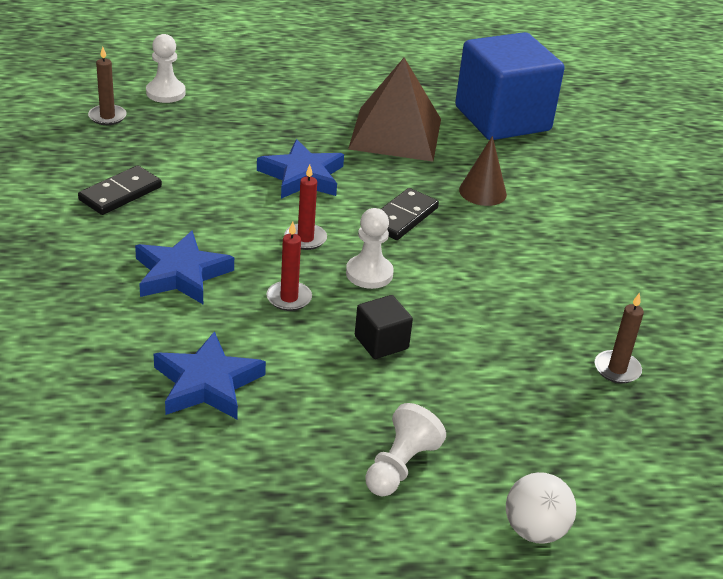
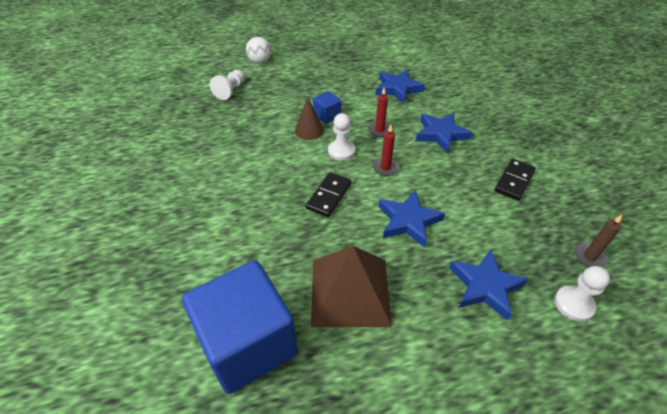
camera: 175 degrees right, 10 degrees up
(247, 116) = (485, 286): none -> blue star
(381, 342) = (327, 116): black cube -> blue cube
(400, 466) = (310, 72): white pawn -> white pawn (230, 91)
(482, 192) = (272, 232): brown cone -> brown cone (309, 130)
(617, 369) = (209, 120): brown candle -> none

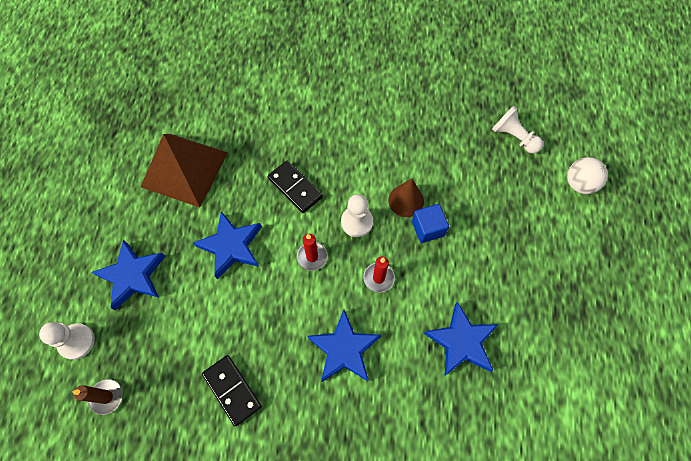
camera: 110 degrees right, 20 degrees up
(248, 343) = (179, 93): blue cube -> none

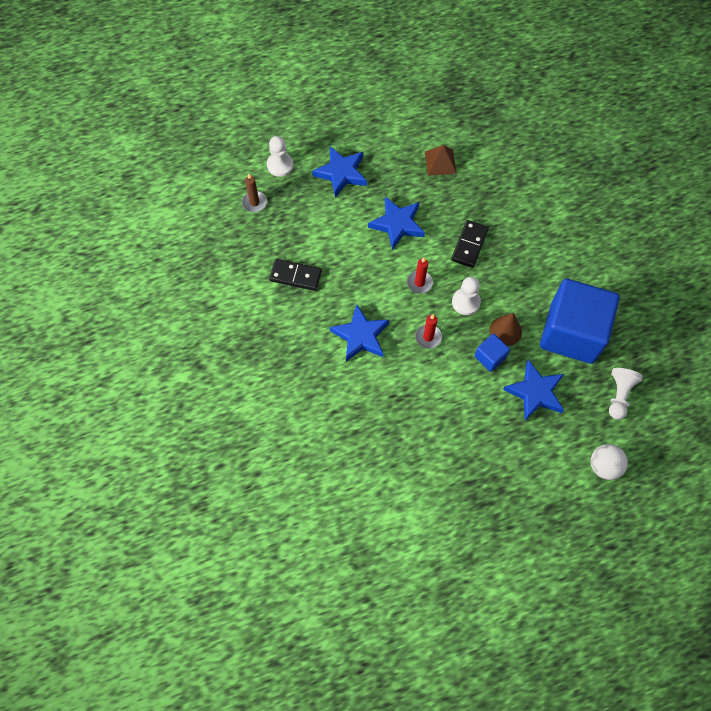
camera: 65 degrees right, 0 degrees up
(184, 169) = (440, 162): brown pyramid -> brown pyramid, size x0.52
(232, 390) = (295, 276): black domino -> black domino turned 75 degrees clockwise
(434, 144) = (571, 333): none -> blue cube
(461, 342) = (409, 417): blue star -> blue star (535, 392)

